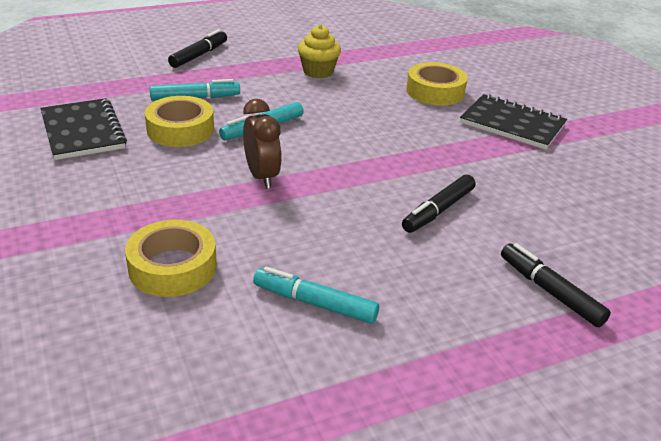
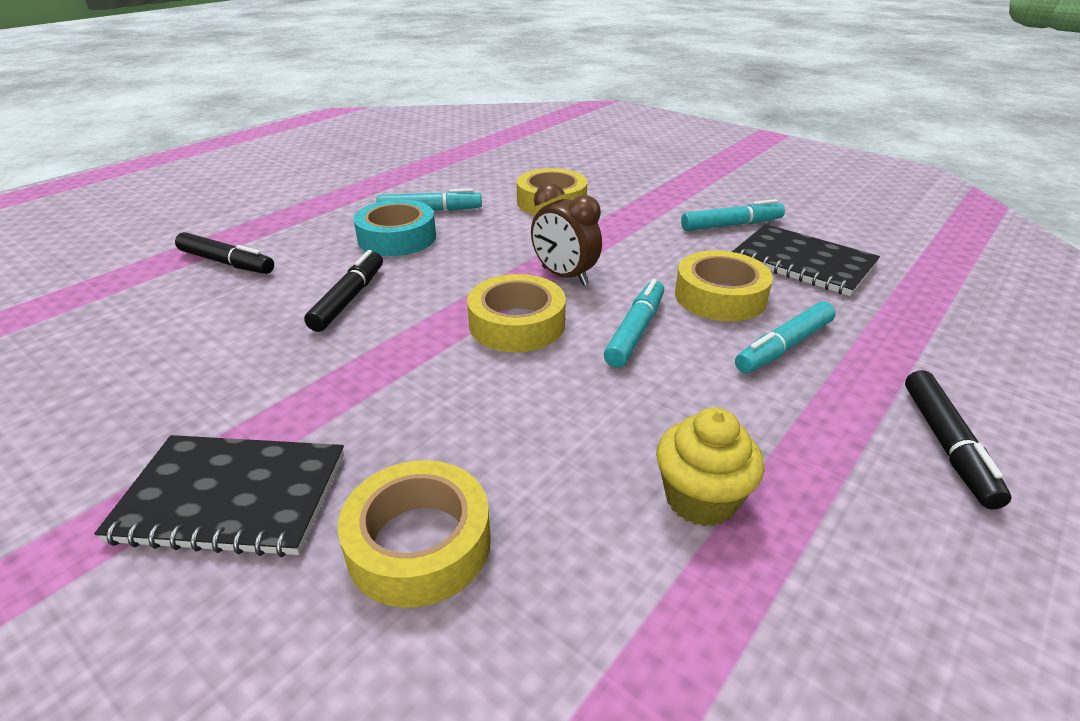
camera: 155 degrees right, 0 degrees up
(63, 176) = (731, 225): none -> turquoise marker
(329, 154) = (517, 324): none -> yellow tape
(372, 268) = (397, 238): none -> turquoise tape

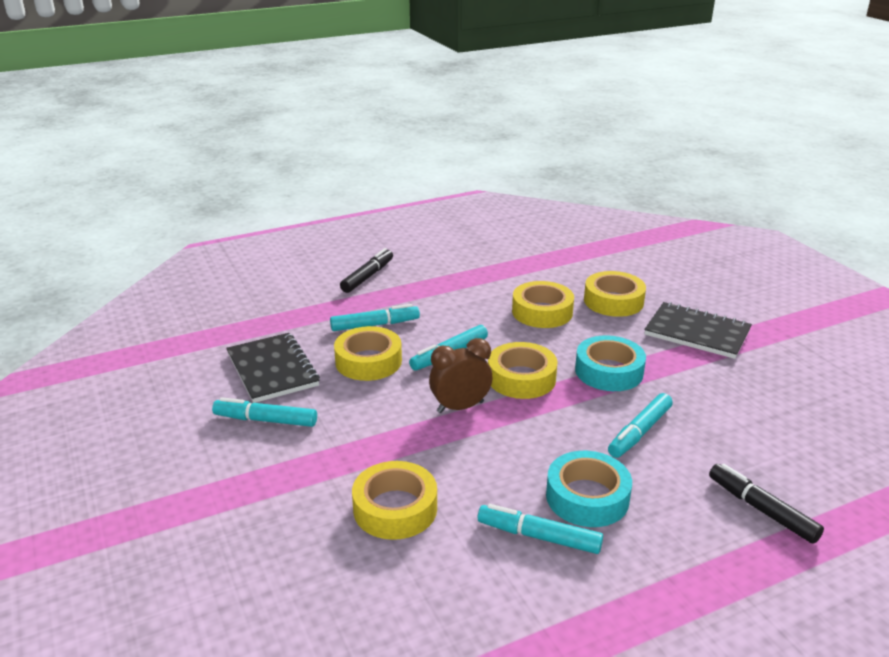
camera: 155 degrees left, 5 degrees down
(349, 299) = (639, 432): black marker -> turquoise marker
(399, 365) = (609, 371): none -> turquoise tape
(555, 457) = (542, 312): none -> yellow tape
(564, 276) = (460, 407): brown clock -> brown clock turned 90 degrees counterclockwise
(700, 499) = (491, 287): yellow cupcake -> none

